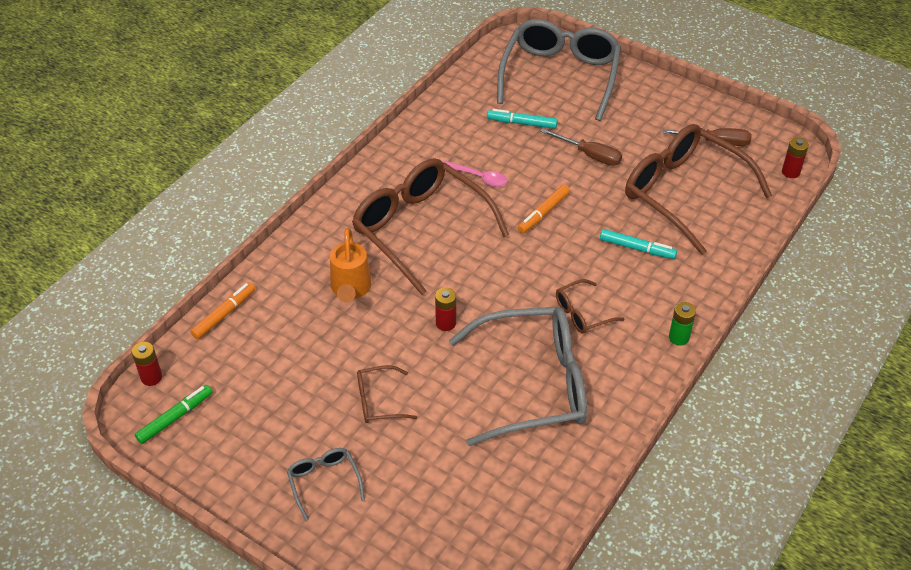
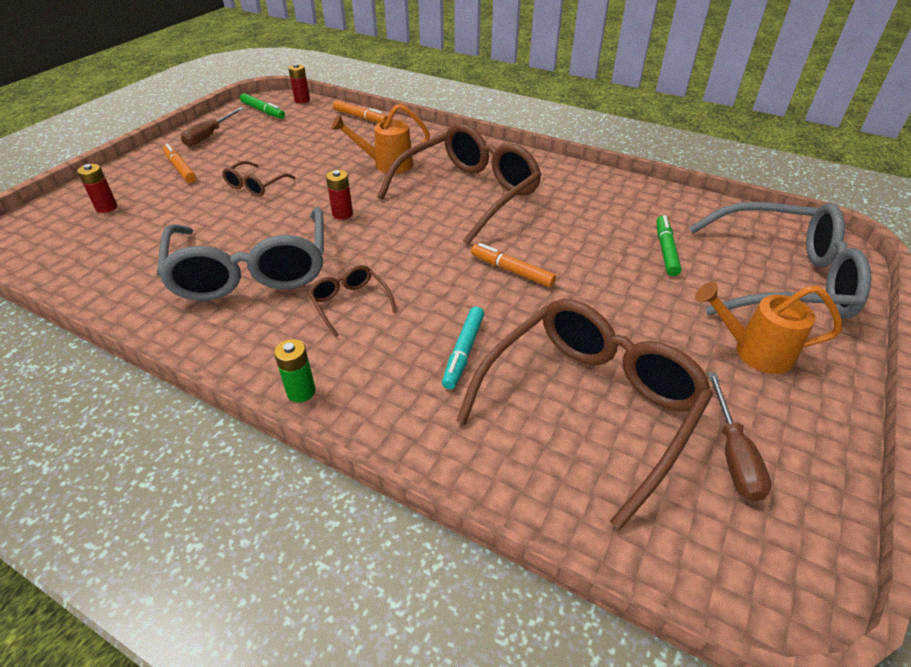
camera: 85 degrees right, 5 degrees down
(324, 482) = (180, 168): grey glasses -> orange marker
(378, 401) = (255, 186): brown glasses -> brown glasses turned 135 degrees counterclockwise
(478, 177) = (557, 223): pink spoon -> none
(522, 123) = (665, 250): turquoise marker -> green marker
(590, 155) = (632, 307): brown screwdriver -> brown screwdriver (209, 136)
(634, 111) = (753, 351): none -> orange watering can
(790, 172) = (705, 576): red battery -> red battery (106, 207)

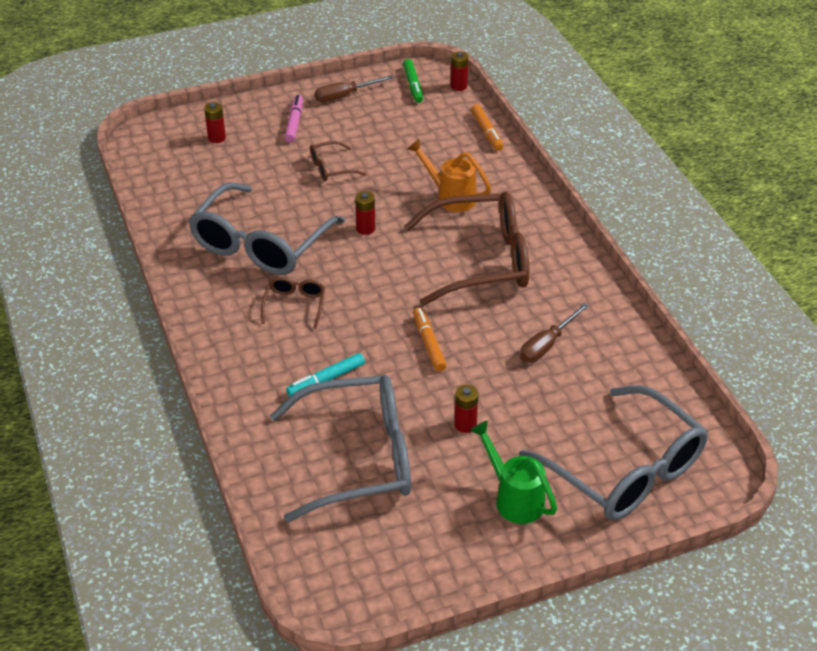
camera: 40 degrees right, 0 degrees up
(180, 168) = (294, 123): orange marker -> pink marker
(301, 391) = (210, 346): green battery -> none
(590, 405) = (359, 458): brown glasses -> grey glasses
(630, 316) = (465, 425): none -> red battery
(665, 250) = (568, 396): green marker -> none
(733, 454) = (403, 536): brown screwdriver -> brown screwdriver (546, 345)
(753, 351) = (513, 498): orange watering can -> green watering can

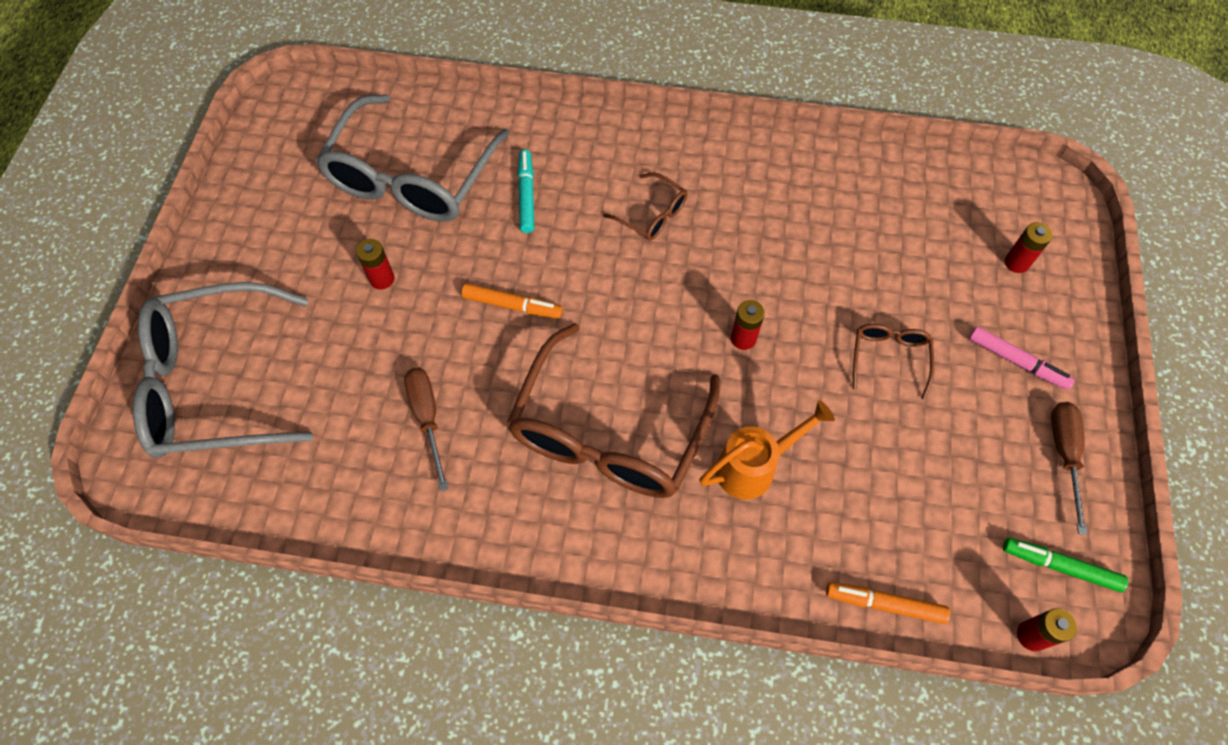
camera: 120 degrees right, 20 degrees up
(260, 244) = (774, 225): grey glasses -> none
(513, 498) = (269, 270): green watering can -> none

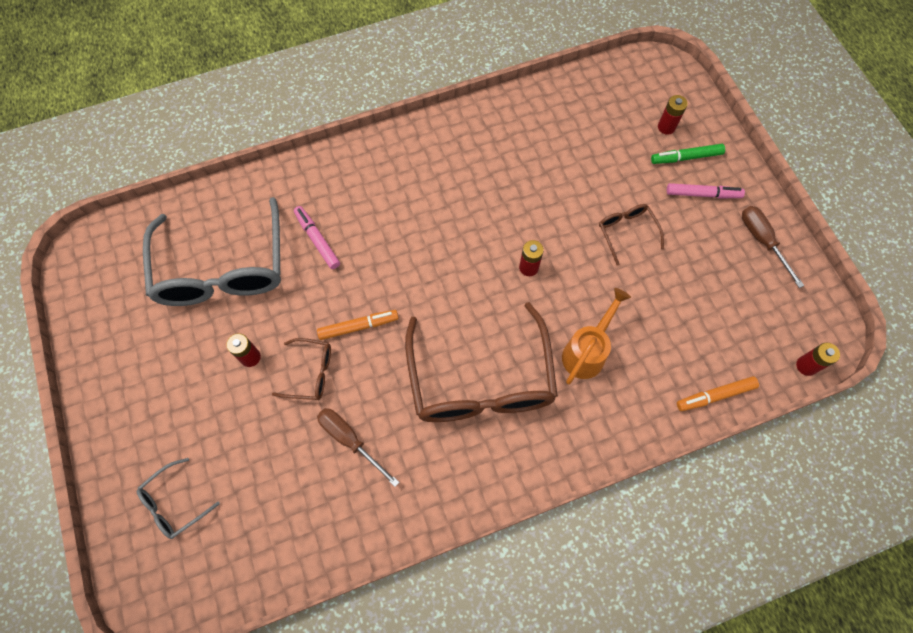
camera: 30 degrees left, 5 degrees up
(215, 384) = (174, 503): grey glasses -> grey glasses, size x0.44
(526, 195) = (317, 240): turquoise marker -> pink marker
(652, 215) = (415, 210): brown glasses -> brown glasses (311, 373)
(1060, 566) = (798, 313): green marker -> green marker (686, 157)

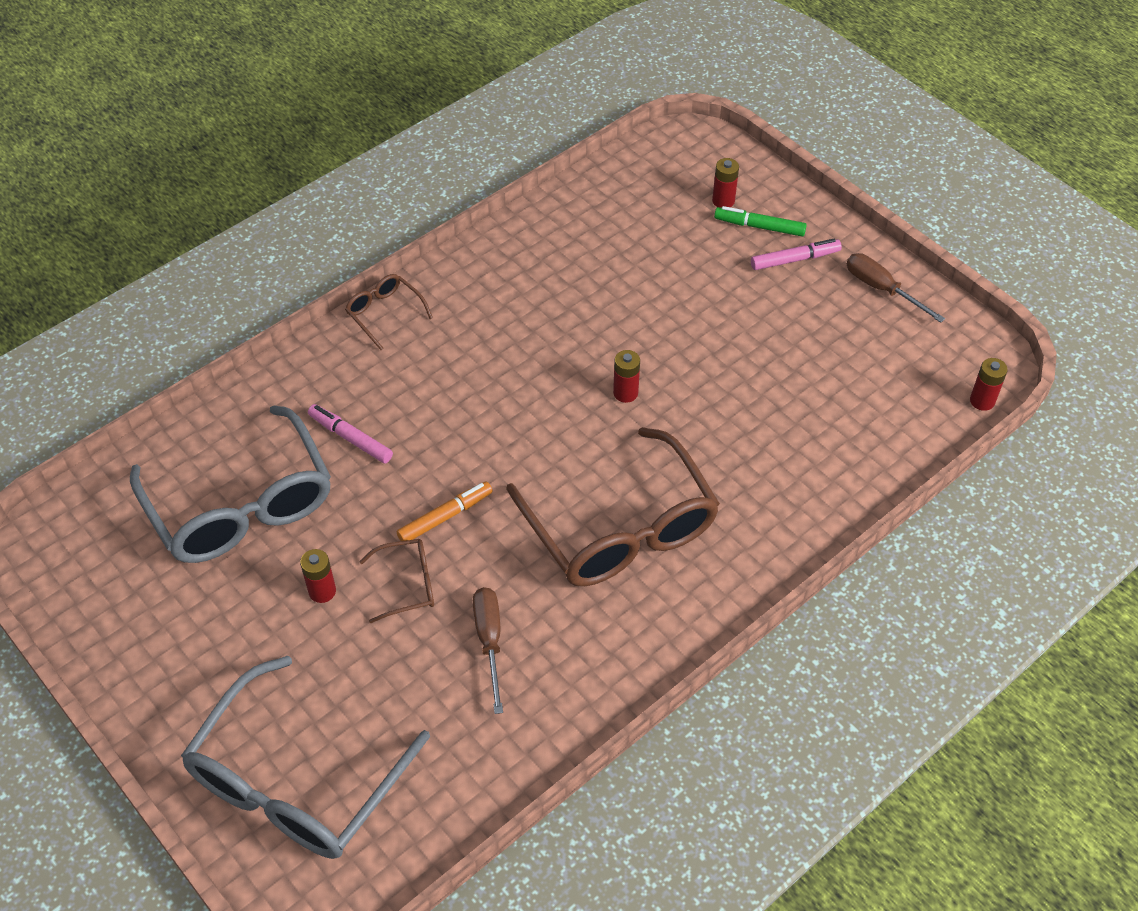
camera: 20 degrees left, 15 degrees down
(174, 503) = (296, 781): grey glasses -> grey glasses, size x2.26
(350, 440) = (489, 641): brown screwdriver -> brown screwdriver turned 60 degrees clockwise
(587, 351) = (732, 460): orange watering can -> none
(626, 232) = (724, 323): brown glasses -> brown glasses (384, 313)
(686, 157) = (759, 226): green marker -> green marker turned 45 degrees clockwise
(715, 395) = (895, 461): orange marker -> none

